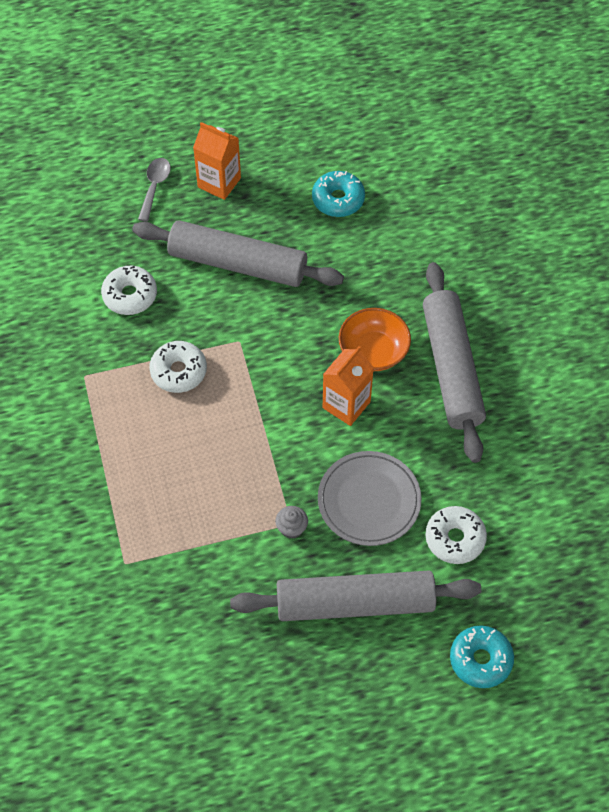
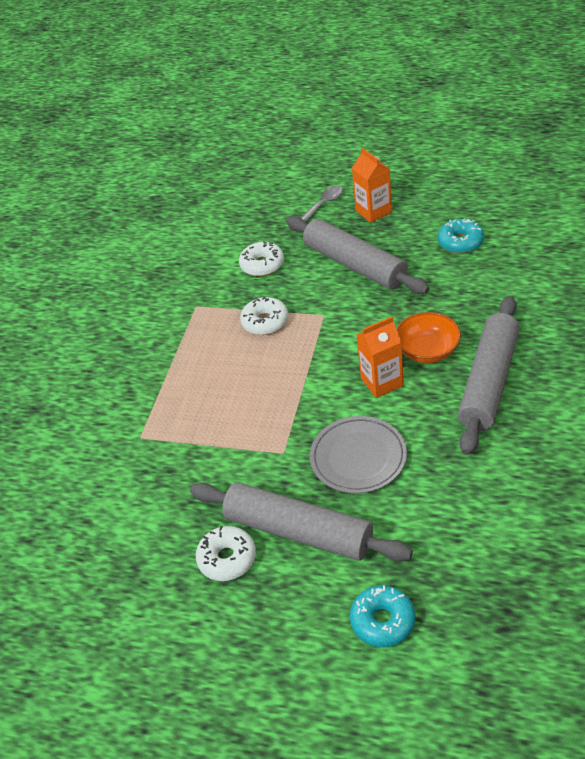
camera: 35 degrees right, 15 degrees down
(291, 528) = (282, 456): grey cupcake -> none
(455, 539) = (416, 512): white donut -> white donut (227, 559)

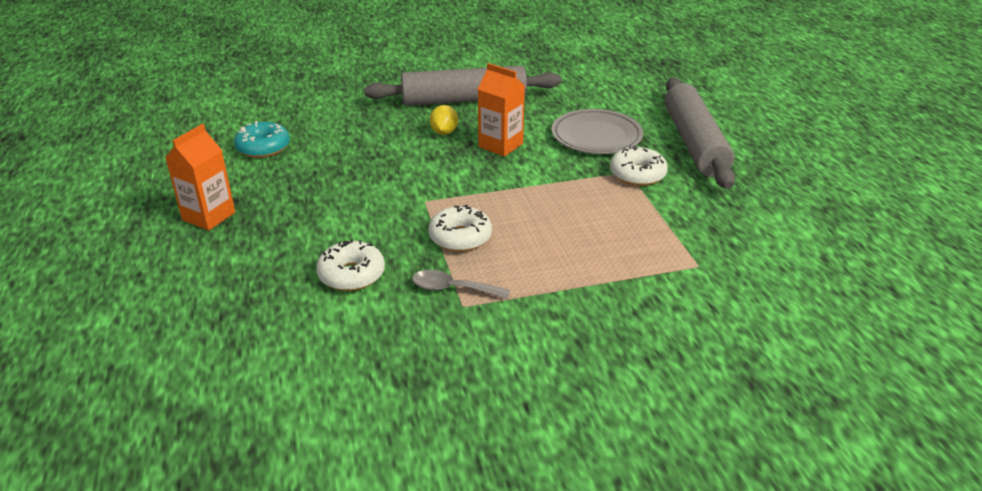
camera: 125 degrees left, 10 degrees down
(227, 559) = (757, 166): white donut -> white donut (637, 174)
(324, 204) = (193, 261): grey spoon -> grey spoon (453, 289)
(355, 265) = (326, 203): grey rolling pin -> none
(383, 621) = (721, 96): turquoise donut -> none
(427, 351) = (444, 132): orange bowl -> yellow lemon

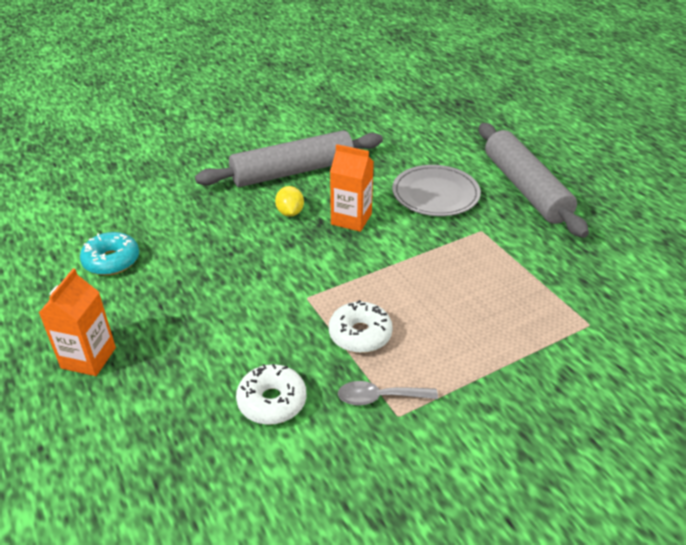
camera: 15 degrees left, 5 degrees up
(637, 174) = (491, 232): white donut -> none

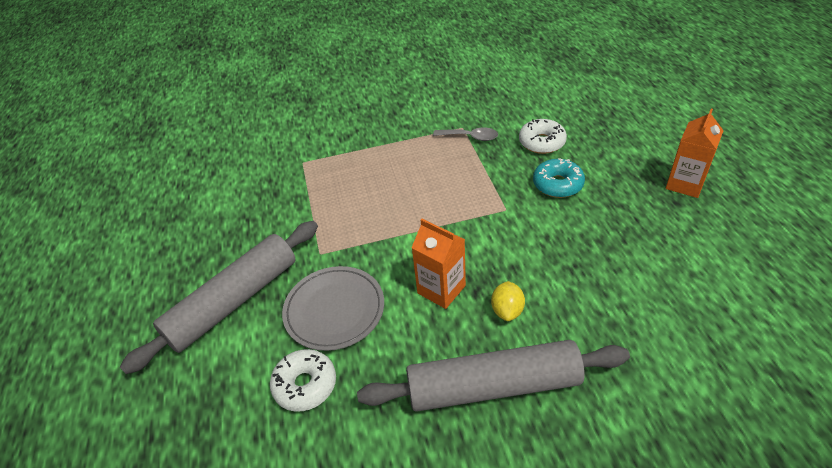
camera: 160 degrees left, 5 degrees up
(111, 261) = (702, 274): turquoise donut -> turquoise donut (557, 184)
(360, 334) = (470, 175): white donut -> white donut (305, 385)
(525, 188) = (234, 302): grey rolling pin -> grey rolling pin turned 45 degrees clockwise

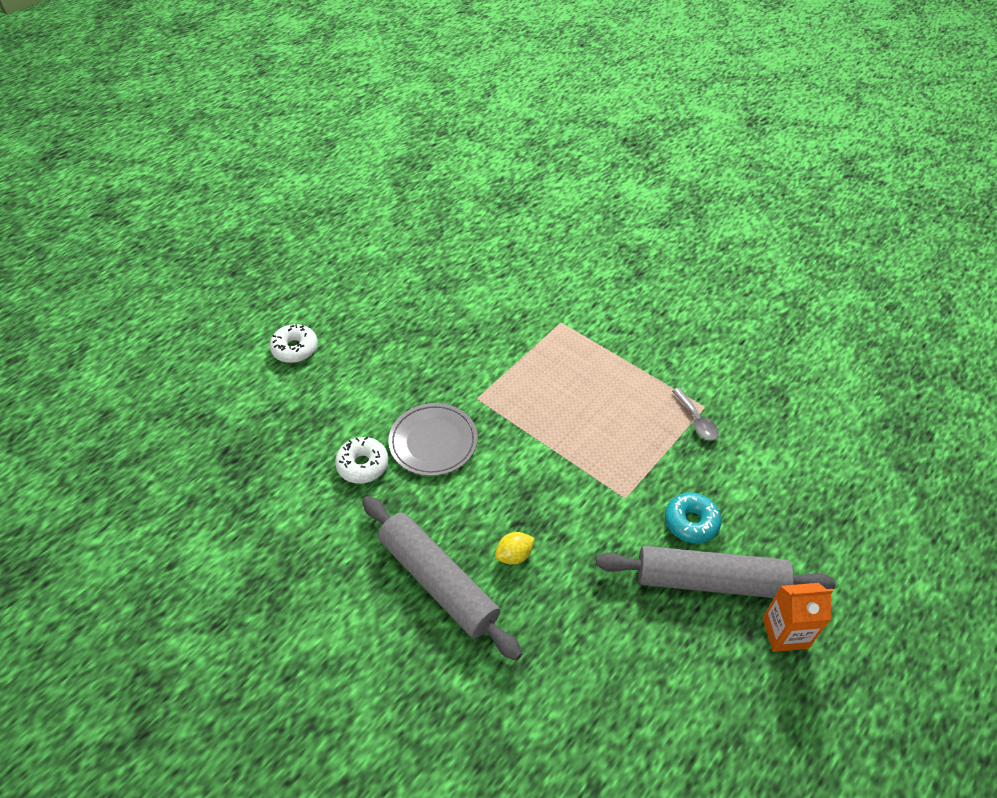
camera: 50 degrees right, 5 degrees up
(234, 302) = (398, 378): grey rolling pin -> grey rolling pin (710, 581)
(441, 289) = (502, 498): orange carton -> none
(541, 142) = (740, 481): white donut -> white donut (295, 349)

